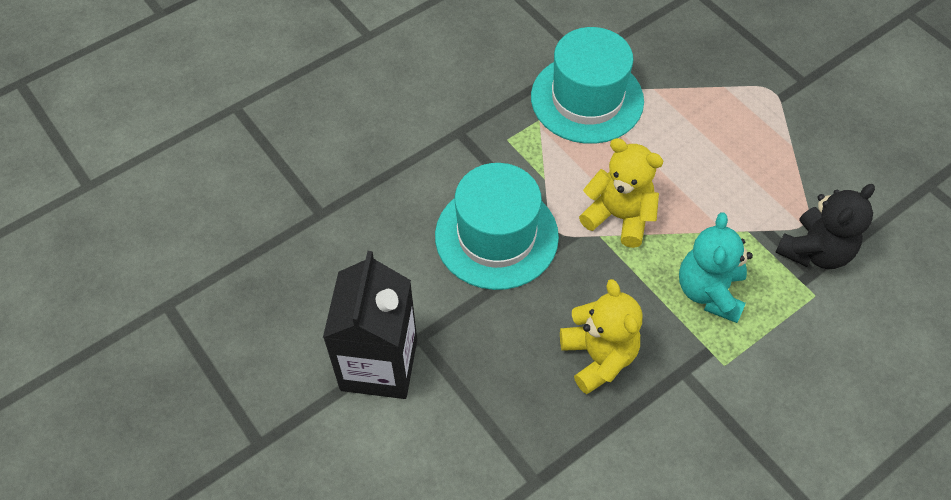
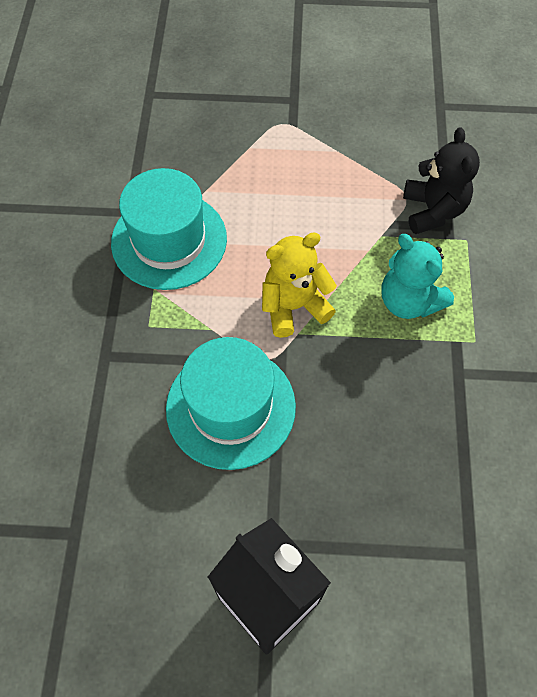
camera: 50 degrees left, 5 degrees up
(598, 357) = (401, 420): yellow teddy bear -> none

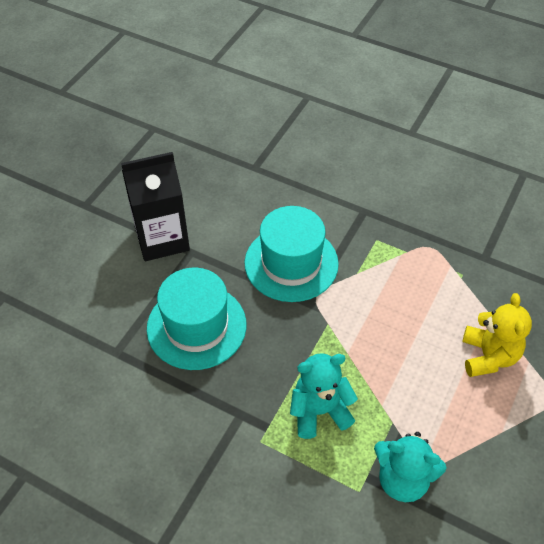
camera: 115 degrees right, 10 degrees down
(169, 240) = (447, 273): turquoise hat -> turquoise hat (196, 326)
(294, 306) = (352, 330): yellow teddy bear -> yellow teddy bear (488, 356)
(433, 211) = (402, 479): black teddy bear -> turquoise teddy bear

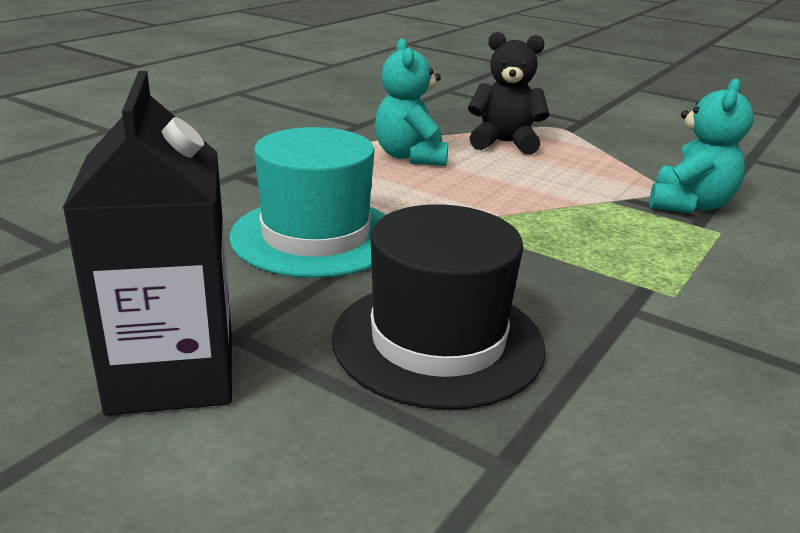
camera: 85 degrees left, 25 degrees down
(196, 326) = (438, 341): turquoise hat -> black hat
(319, 411) = (605, 244): turquoise teddy bear -> turquoise teddy bear (410, 156)
(488, 356) = (504, 143): yellow teddy bear -> black teddy bear

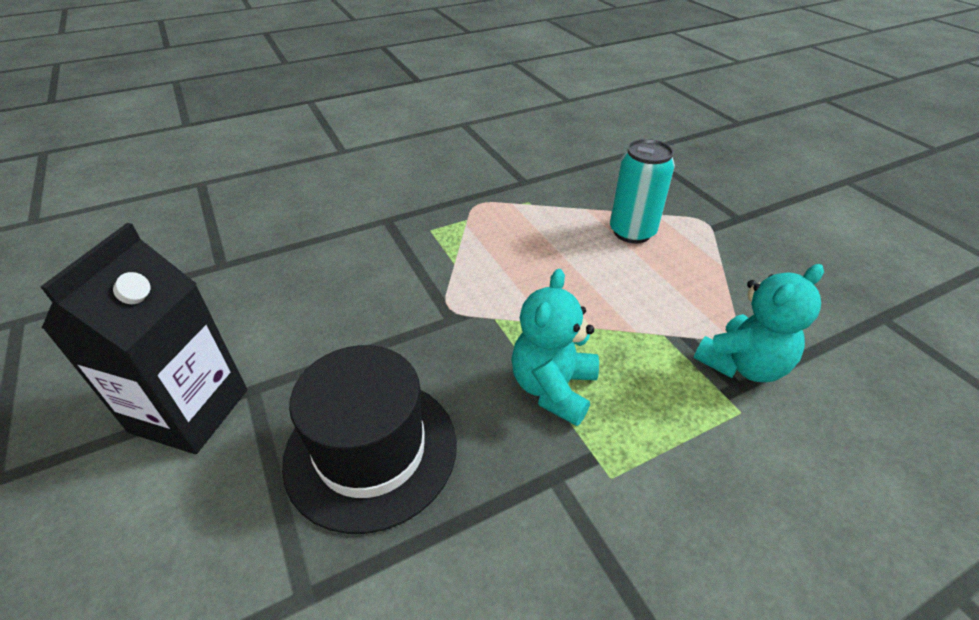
camera: 30 degrees right, 15 degrees up
(315, 236) = (384, 304): turquoise hat -> none
(410, 156) = (533, 230): turquoise teddy bear -> turquoise teddy bear (553, 388)
(504, 143) = (632, 232): black teddy bear -> turquoise can

